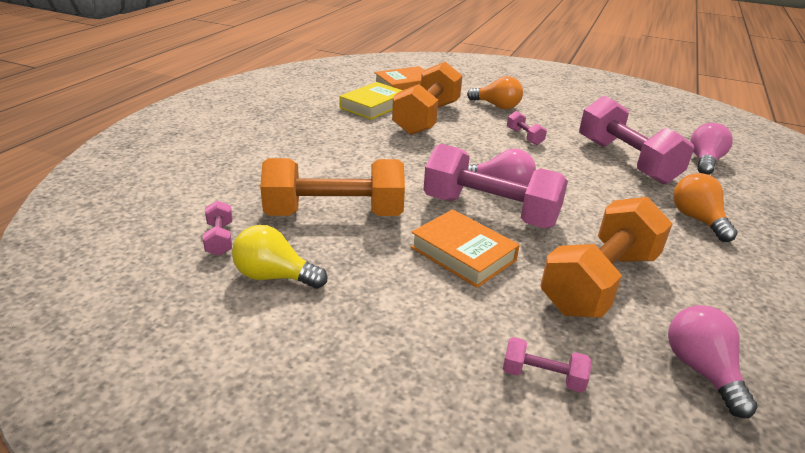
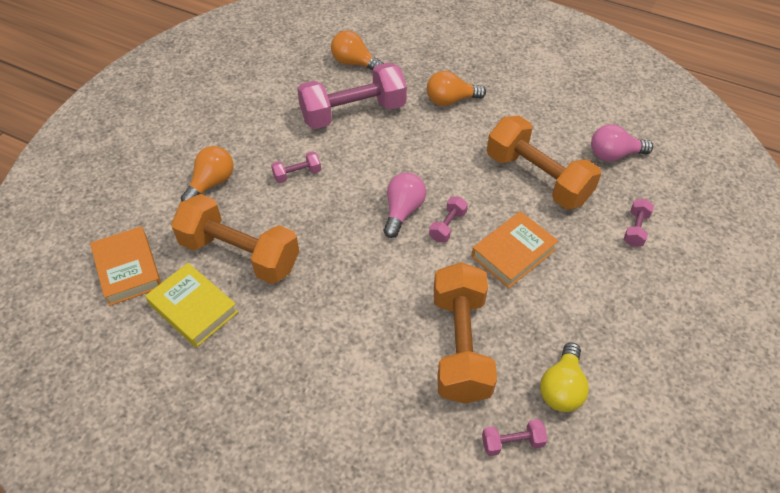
camera: 85 degrees left, 20 degrees up
(490, 211) = (447, 226): pink dumbbell -> pink dumbbell, size x0.43
(704, 161) = (354, 63): pink light bulb -> orange light bulb

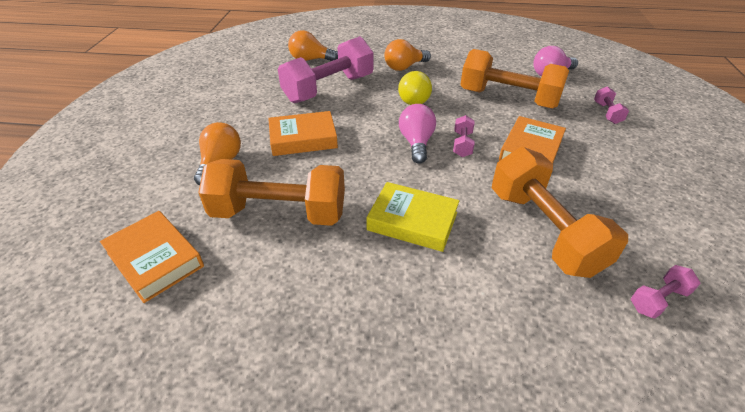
camera: 20 degrees left, 10 degrees down
(193, 308) = (251, 276): yellow book -> yellow book (412, 221)
(297, 174) = (303, 139): pink dumbbell -> orange book
(561, 388) = (657, 238): yellow light bulb -> yellow light bulb (413, 99)

